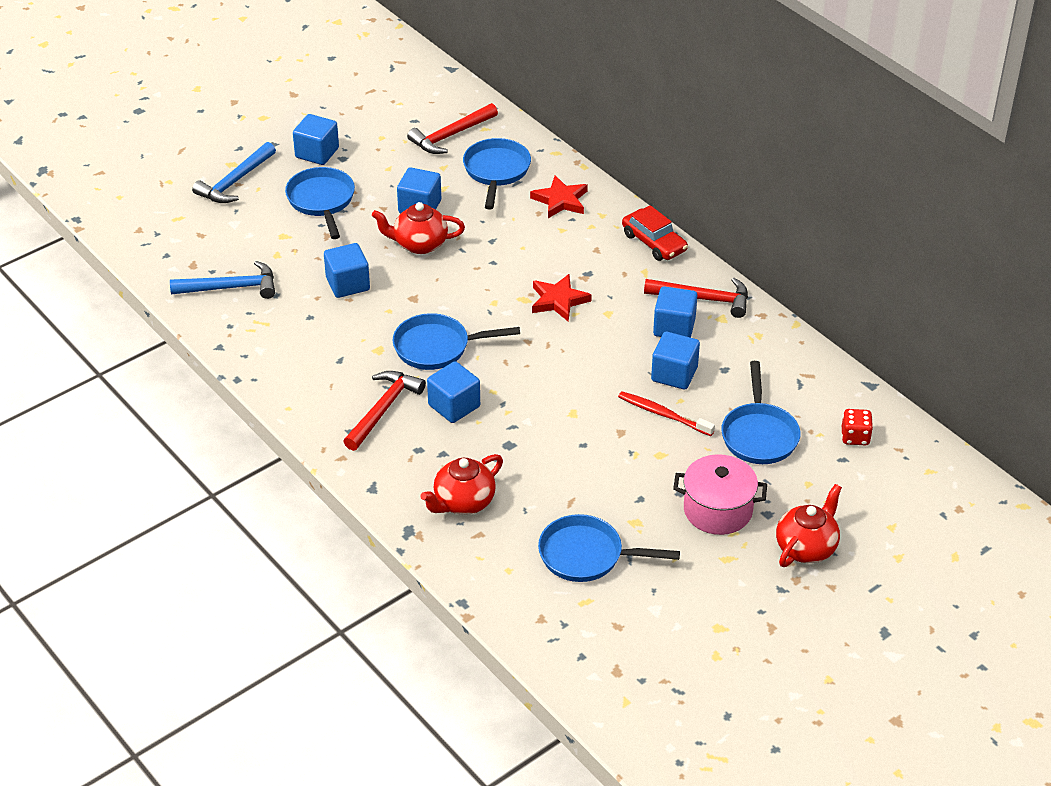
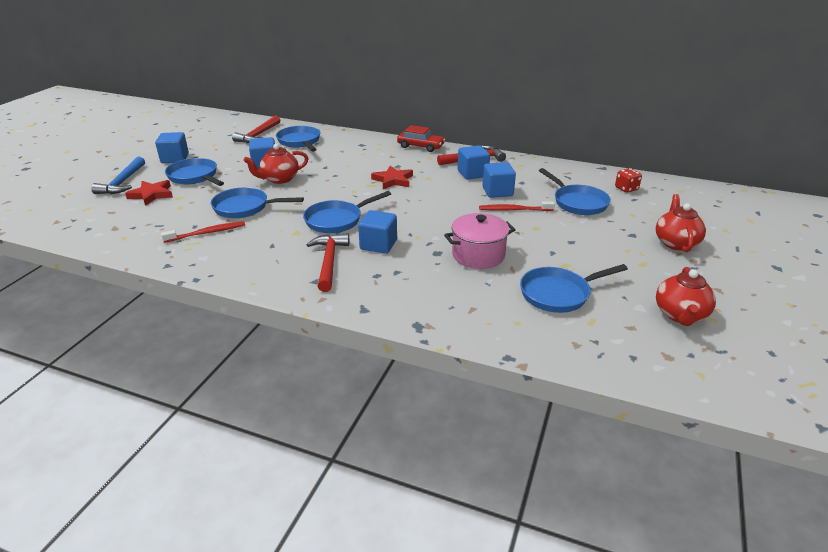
camera: 30 degrees left, 10 degrees down
(231, 287) = (155, 231): blue hammer -> none
(283, 312) = (207, 233): none -> red toothbrush
(348, 284) = (245, 208): blue cube -> blue pan
(463, 502) = (440, 294): red teapot -> red teapot (680, 315)
(560, 200) = (349, 144): red star -> red star (151, 195)
(718, 510) = (603, 242): pink pot -> pink pot (478, 255)

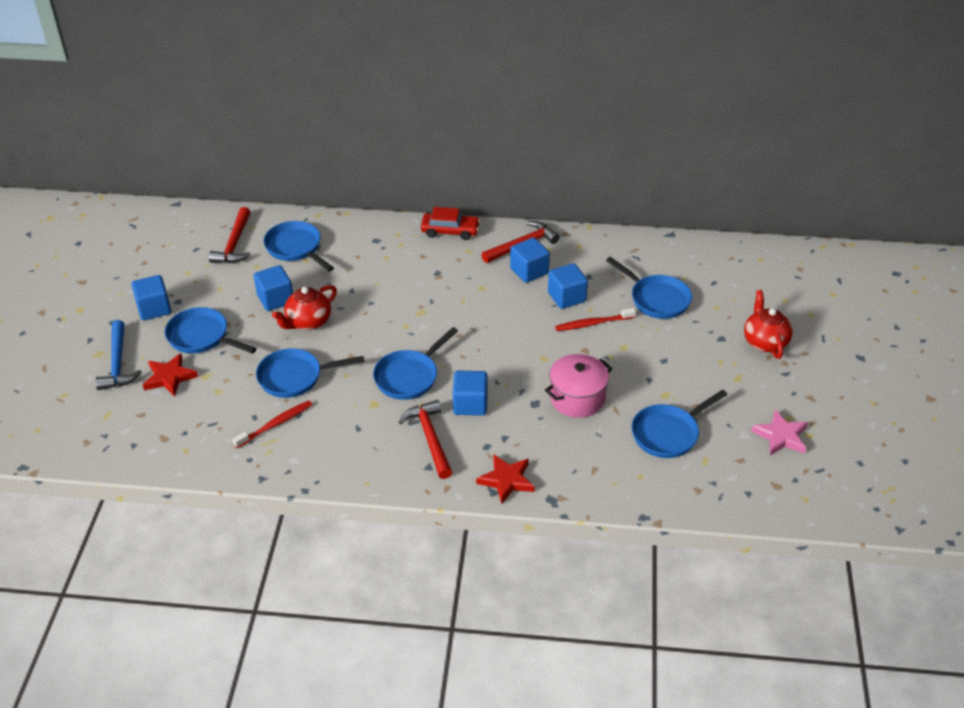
camera: 15 degrees left, 10 degrees up
(393, 180) = (443, 299): red star -> red star (506, 480)
(626, 189) = (702, 266): red dice -> none
(680, 315) = (781, 436): red teapot -> pink star

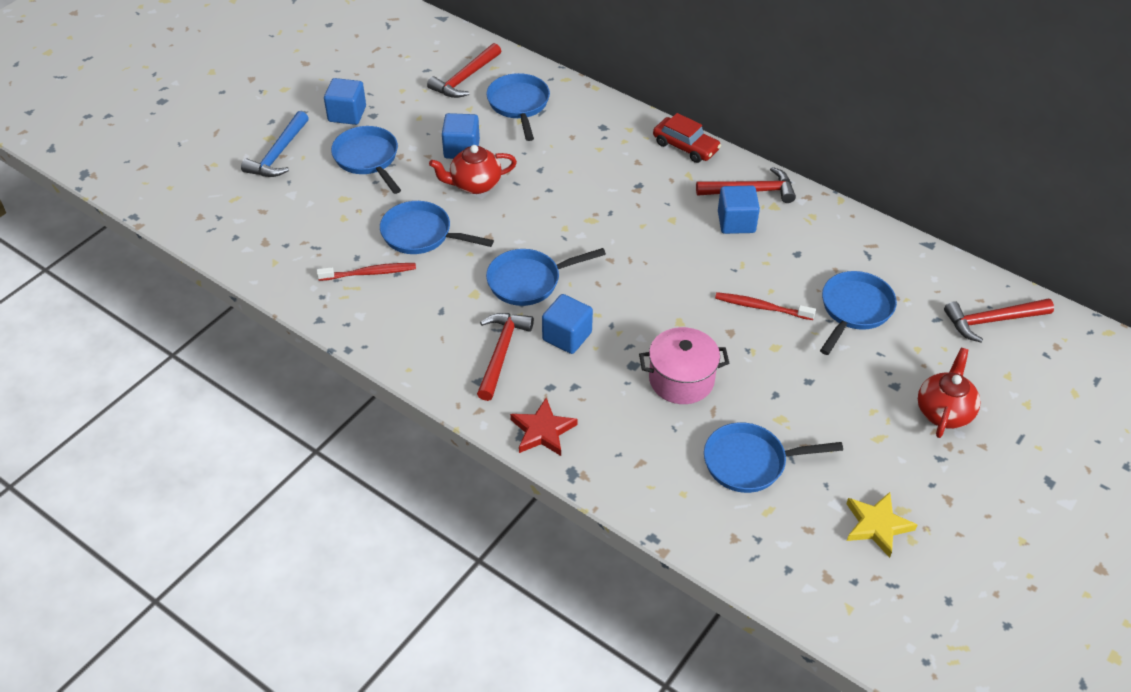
camera: 30 degrees right, 5 degrees up
(169, 377) = (312, 186): red star -> none
(566, 297) = (755, 267): blue cube -> none
(656, 299) = (854, 310): blue pan -> blue pan turned 135 degrees counterclockwise
(749, 269) = (992, 321): none -> red hammer
(781, 436) = (877, 525): pink star -> yellow star

